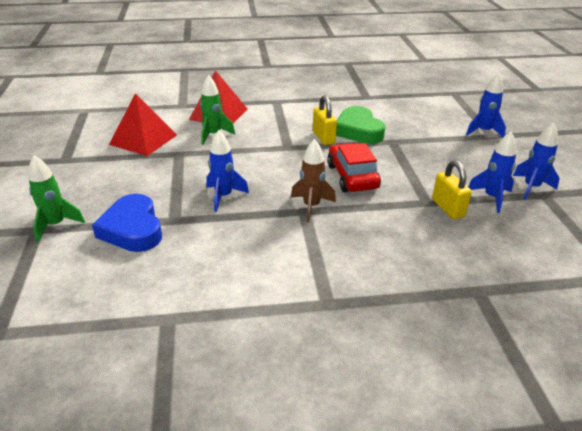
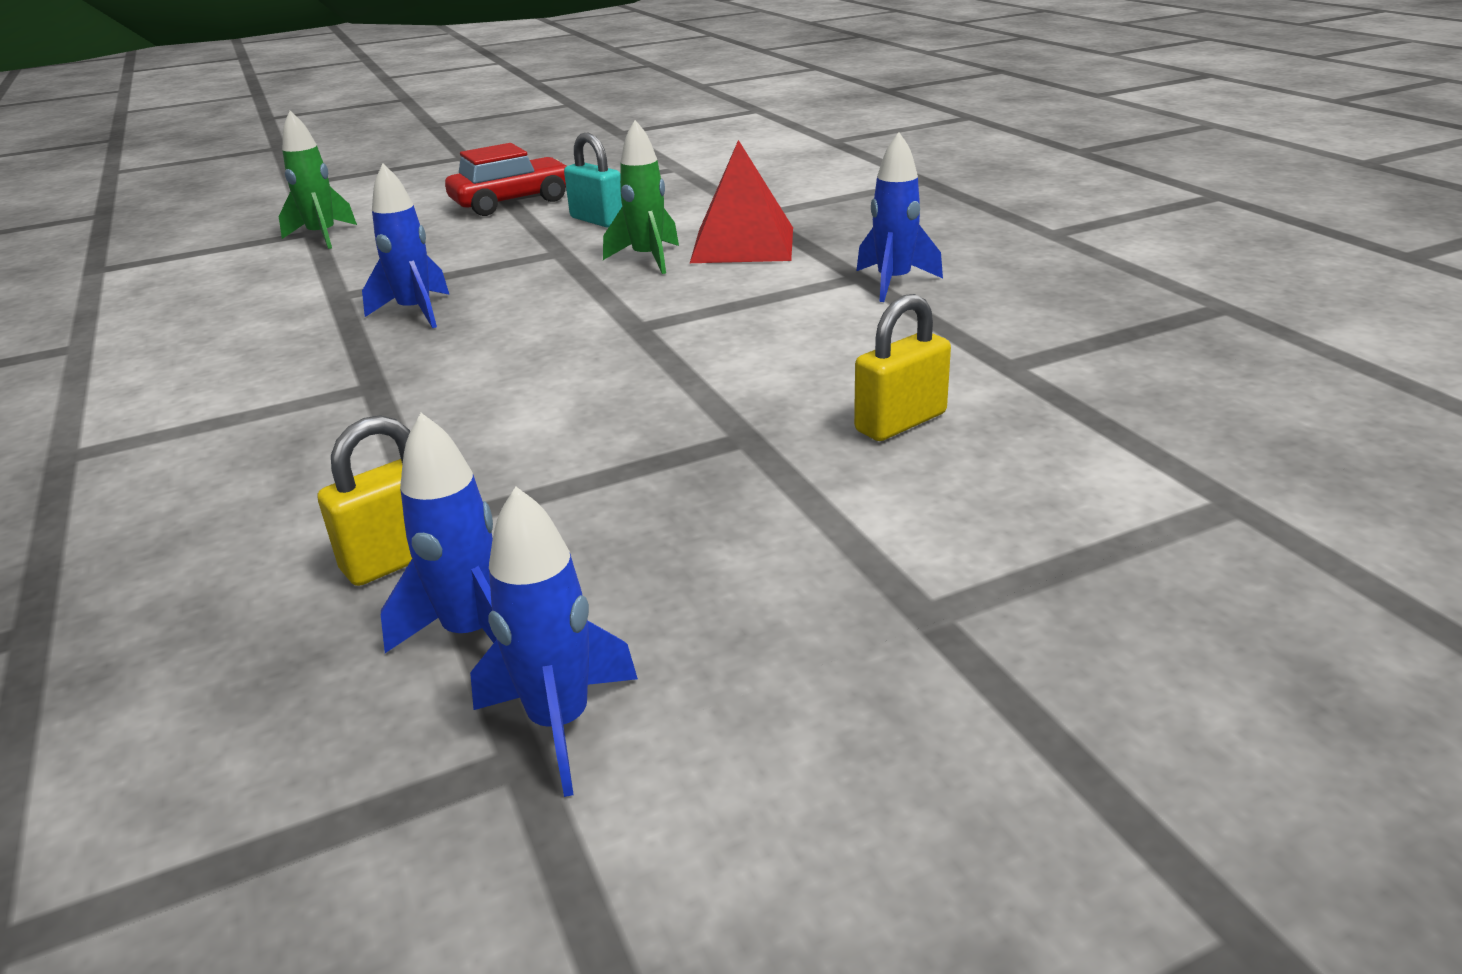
camera: 75 degrees right, 5 degrees down
(132, 229) = (311, 277): blue heart -> none
(143, 139) = (597, 220): red pyramid -> turquoise padlock
(311, 206) = (390, 389): brown rocket -> none
(323, 137) = (707, 352): yellow padlock -> yellow padlock (900, 422)
(352, 176) = (529, 412): red car -> red car (512, 202)
(358, 130) = (777, 385): green heart -> none
(483, 131) = (945, 592): blue rocket -> blue rocket (893, 283)

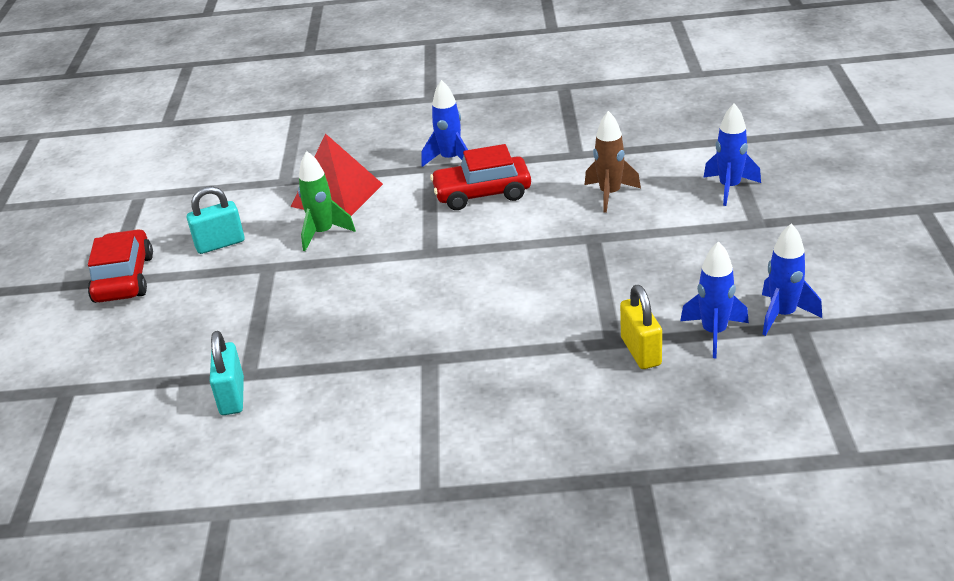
camera: 65 degrees left, 5 degrees up
(293, 299) = (232, 396): none -> turquoise padlock
(323, 237) = (91, 383): green rocket -> none
(416, 312) = (321, 337): blue rocket -> blue rocket (729, 188)
(817, 323) = (482, 193): none -> red car
(900, 422) = (610, 194): yellow padlock -> brown rocket

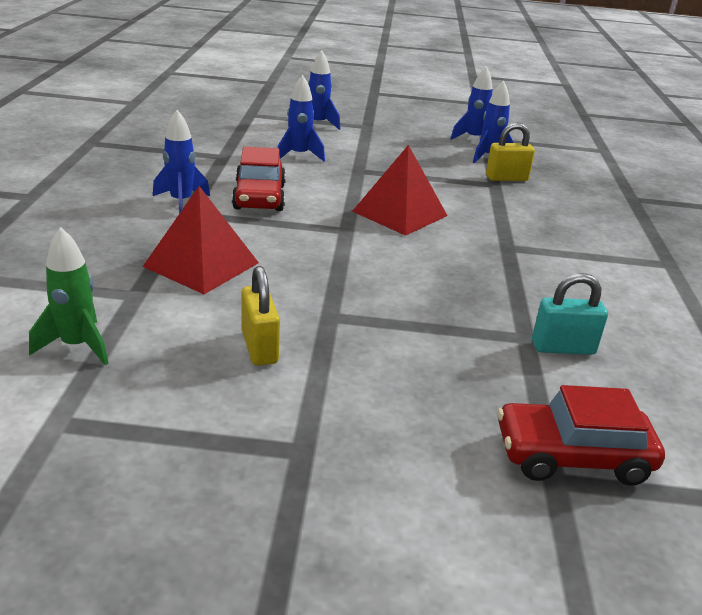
camera: 90 degrees left, 5 degrees down
(124, 278) = (304, 433): red car -> red car (572, 456)
(220, 244) = (259, 347): turquoise padlock -> yellow padlock
(323, 233) = (279, 278): green rocket -> green rocket (77, 346)
(484, 279) = (400, 213): none -> red pyramid
(610, 194) = (299, 155): brown rocket -> blue rocket

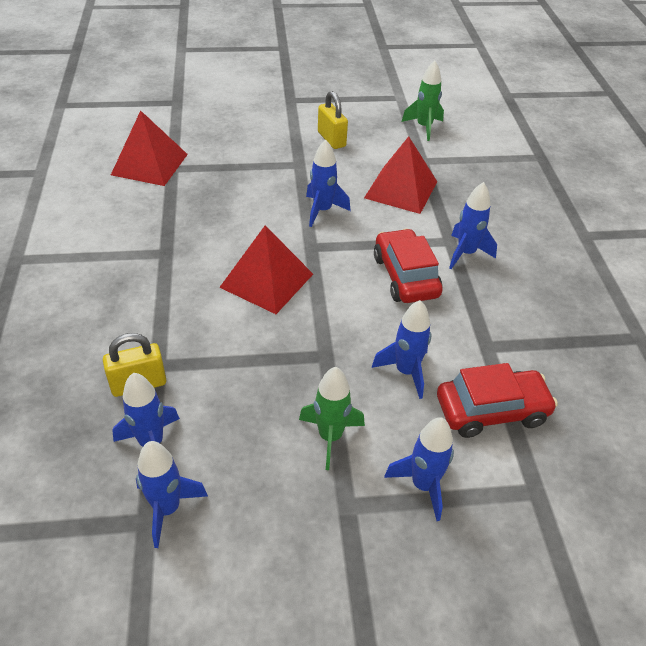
camera: 170 degrees right, 15 degrees up
(319, 257) = (322, 211): none -> blue rocket
(368, 143) = (330, 437): none -> green rocket
(563, 348) = (149, 164): turquoise padlock -> red pyramid
(572, 456) = (165, 111): red car -> red car (491, 411)

